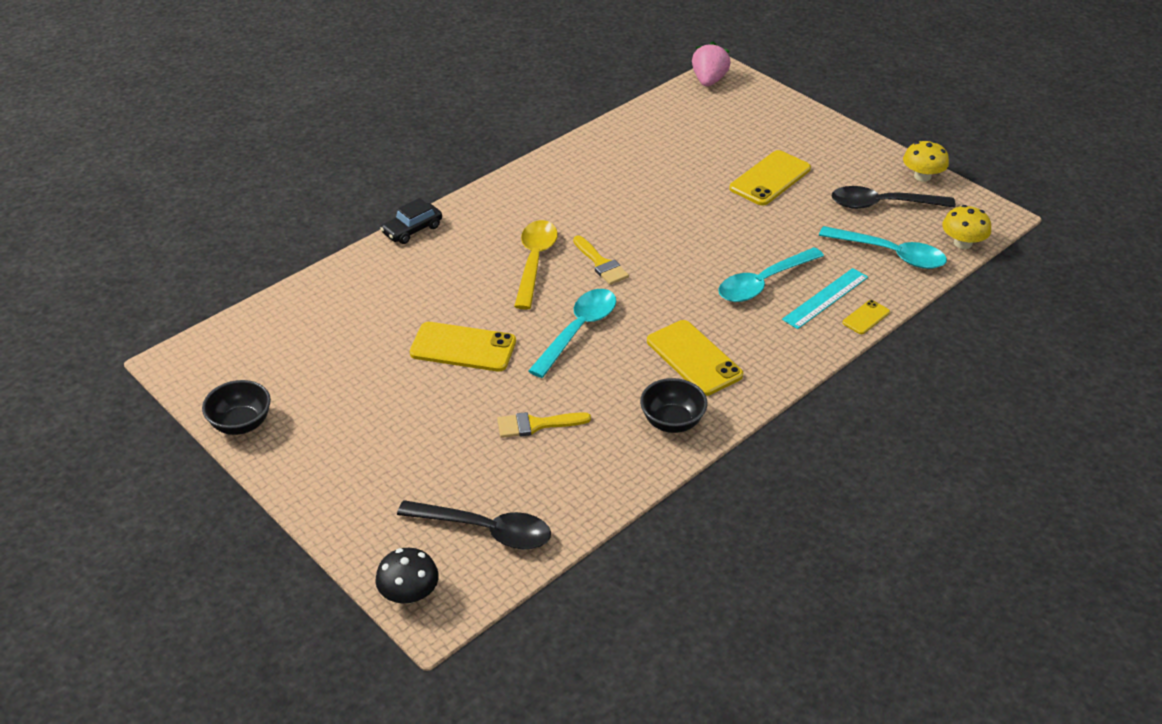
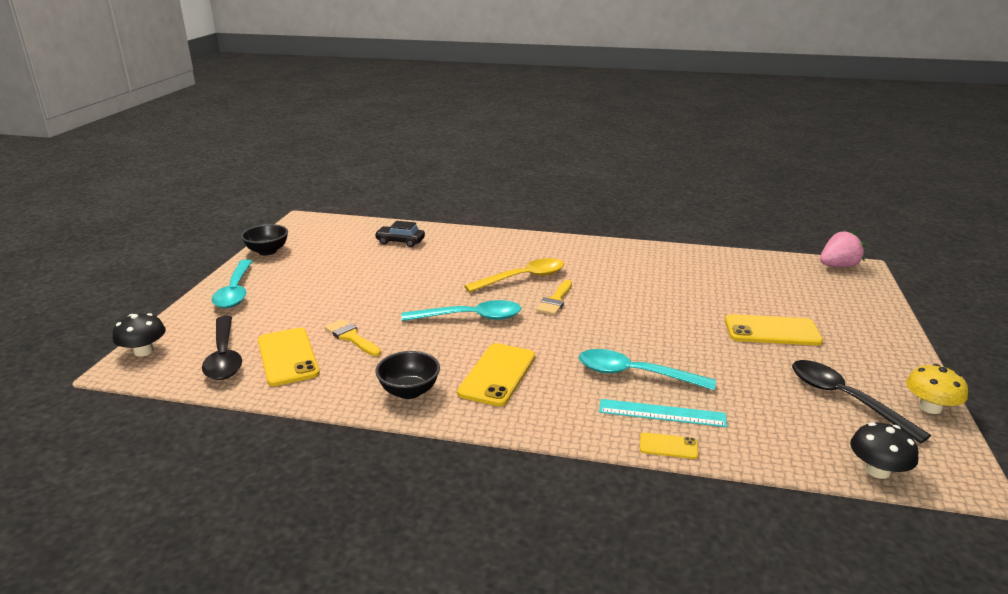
camera: 55 degrees right, 15 degrees down
(412, 230) = (498, 234): black car -> black car (400, 242)
(463, 347) = (404, 286): yellow phone -> yellow phone (287, 357)
(890, 254) = (781, 428): turquoise spoon -> turquoise spoon (235, 291)
(962, 243) = (877, 470): yellow mushroom -> black mushroom

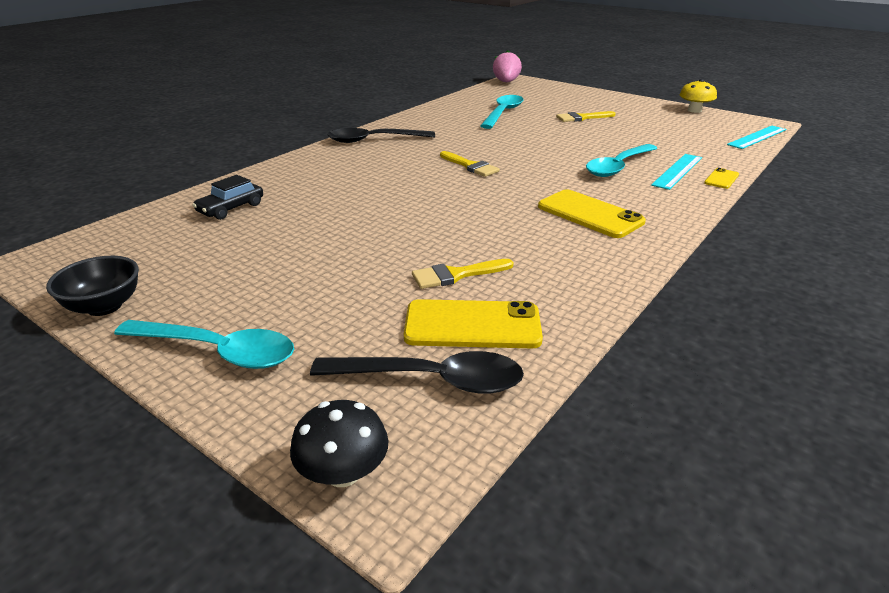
camera: 65 degrees left, 5 degrees up
(409, 391) = (599, 259): black bowl -> none
(470, 317) = (469, 206): turquoise spoon -> turquoise spoon (503, 113)
(522, 278) = (410, 169): yellow spoon -> none
(772, 331) = (582, 118): yellow phone -> yellow brush
(844, 399) = (678, 124): black spoon -> black spoon (374, 140)
(877, 470) = (757, 137): black mushroom -> turquoise ruler

